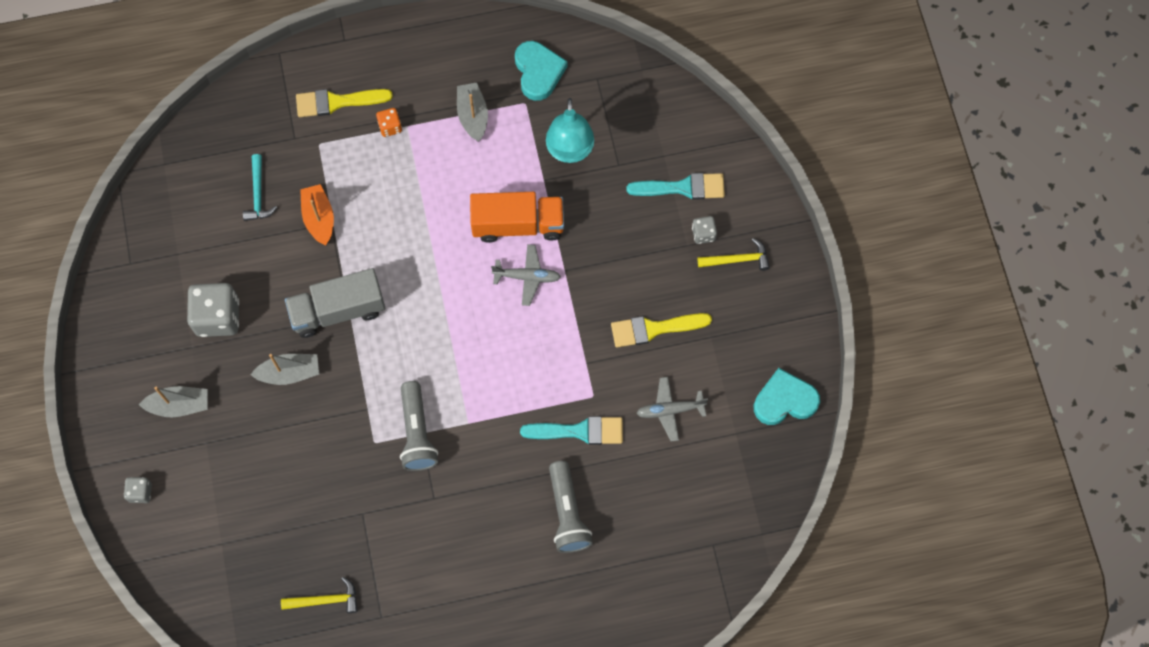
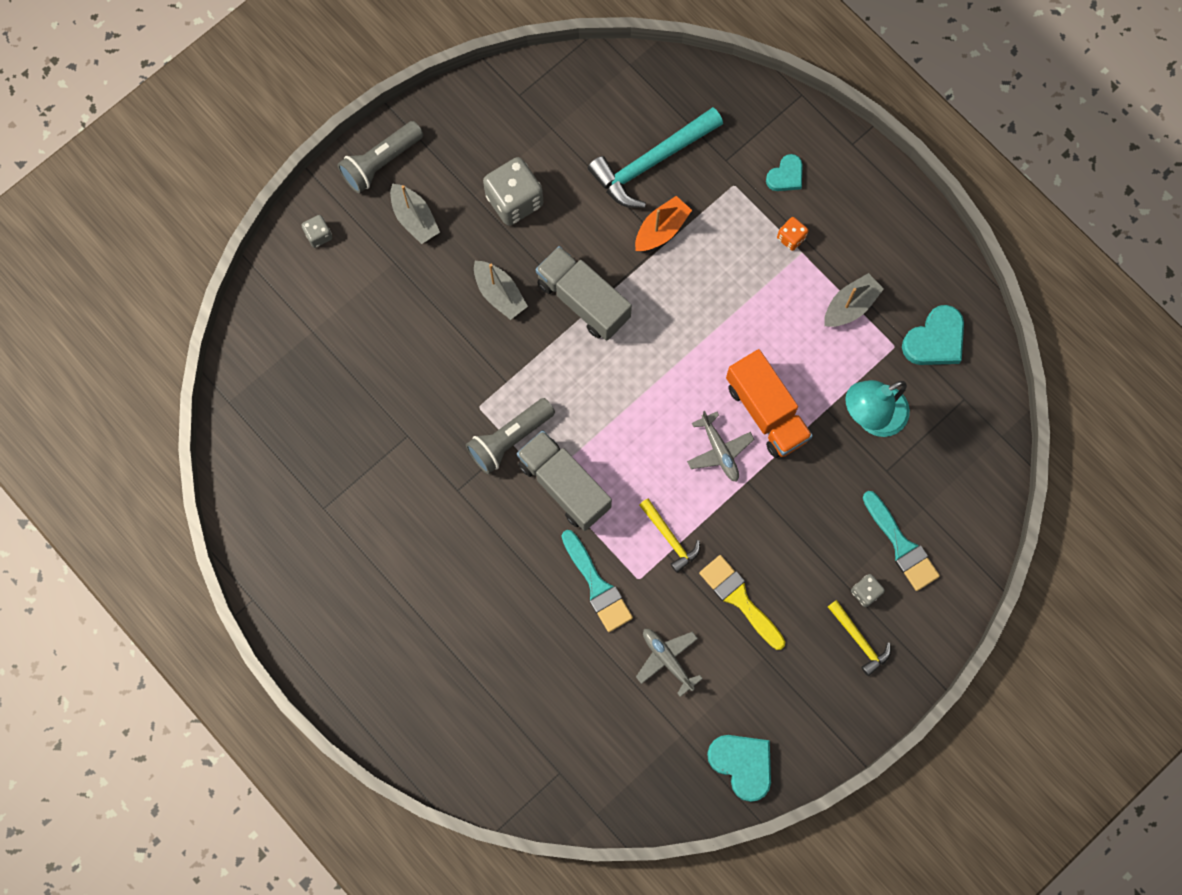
camera: 60 degrees right, 5 degrees up
(258, 194) = (651, 162): turquoise hammer -> turquoise hammer, size x1.89
(325, 600) = (312, 451): yellow hammer -> yellow hammer (670, 538)
(337, 102) = (786, 176): yellow brush -> turquoise heart
(482, 411) = (564, 485): none -> grey truck
(567, 513) = (512, 620): grey flashlight -> grey flashlight (380, 163)

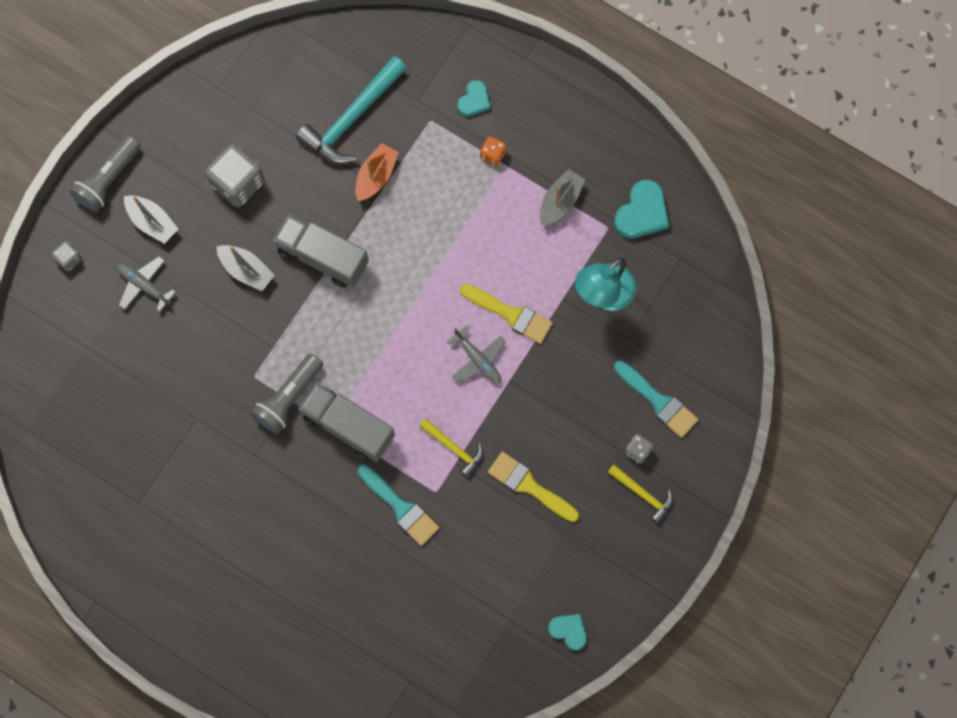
camera: 15 degrees left, 0 degrees up
(667, 659) = (479, 556): grey plane -> grey plane (144, 285)
(742, 764) = (568, 631): turquoise heart -> turquoise heart, size x0.62
(766, 412) = (510, 314): orange truck -> yellow brush

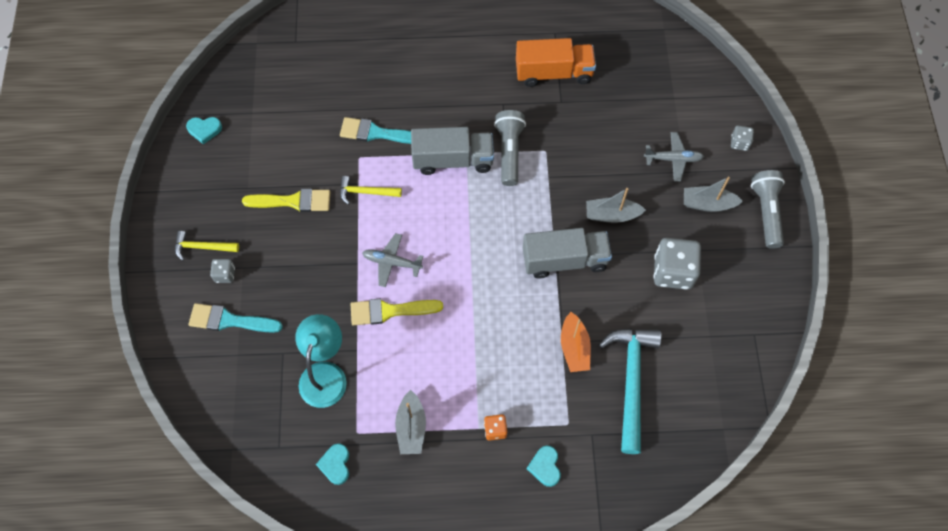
camera: 145 degrees right, 10 degrees down
(177, 456) = (553, 73): none -> orange truck
(642, 213) = (335, 464): turquoise heart -> turquoise heart, size x0.62

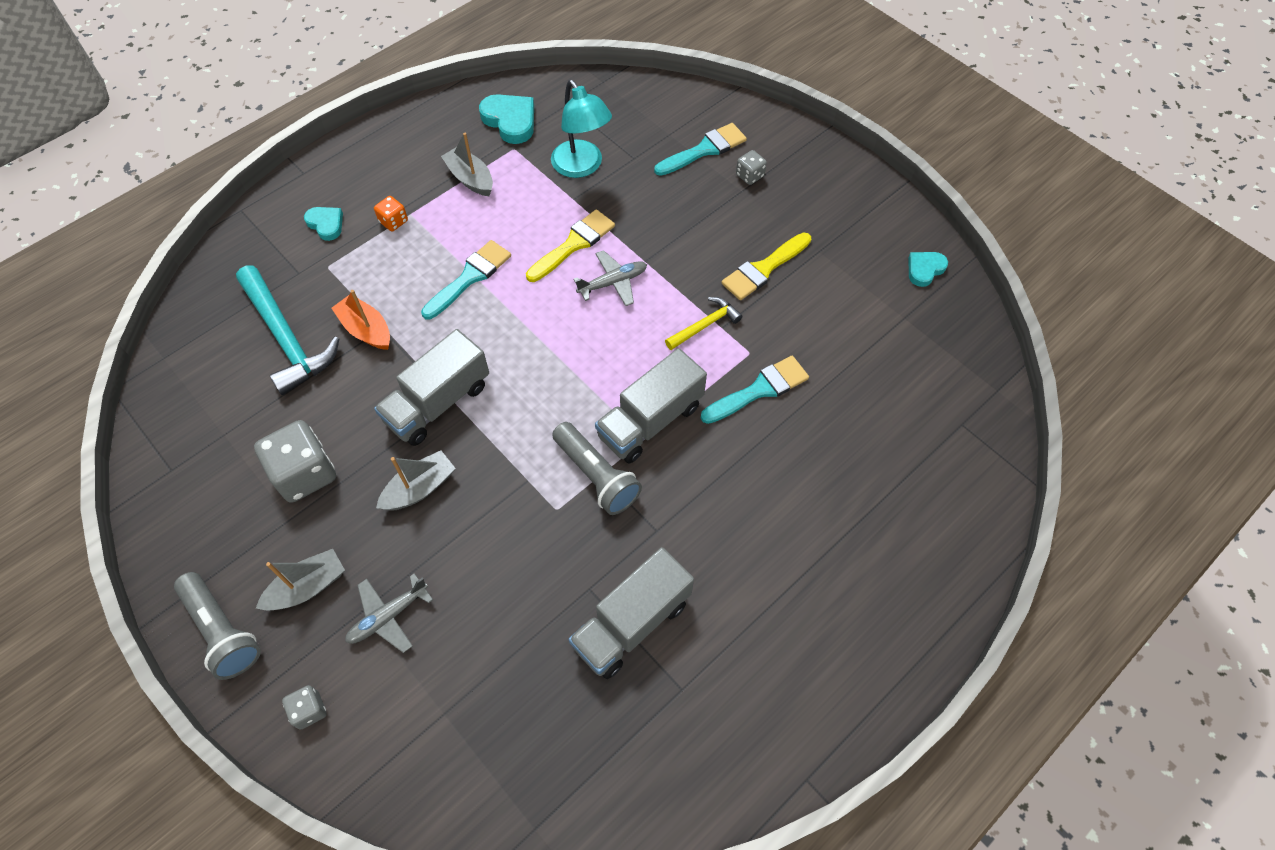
camera: 140 degrees right, 5 degrees down
(202, 247) = (794, 181): yellow hammer -> none
(335, 464) = (510, 121): turquoise heart -> turquoise heart, size x1.60
(478, 337) = (470, 277): none -> turquoise brush
(553, 73) = (631, 623): orange truck -> grey truck

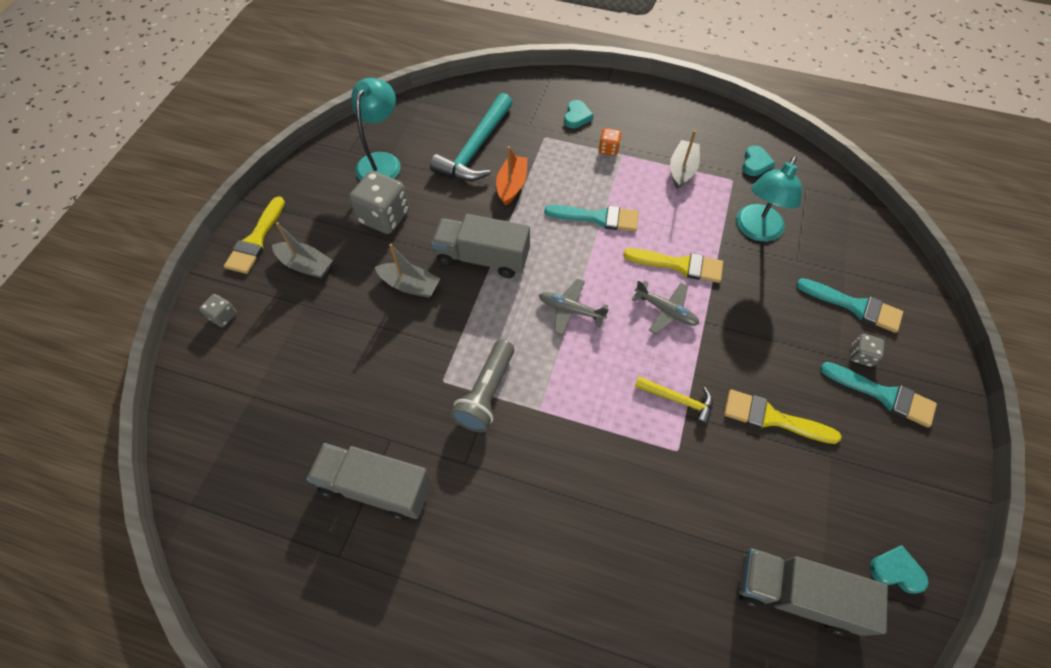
camera: 60 degrees right, 0 degrees up
(220, 441) = (382, 161): none -> turquoise lamp
(222, 631) = (256, 240): grey flashlight -> yellow brush
(388, 617) = (306, 322): grey plane -> grey plane (570, 310)
(510, 121) = (755, 163): turquoise heart -> turquoise heart, size x0.62
(650, 421) = (559, 406): grey truck -> grey truck (795, 594)
(759, 390) = (646, 478): turquoise brush -> turquoise brush (883, 395)

